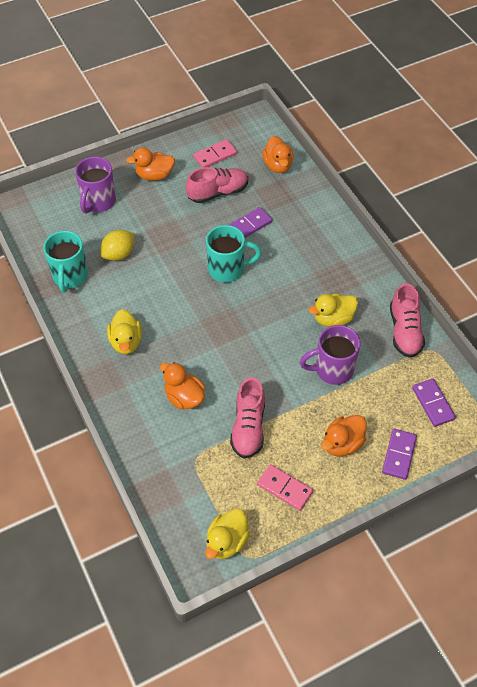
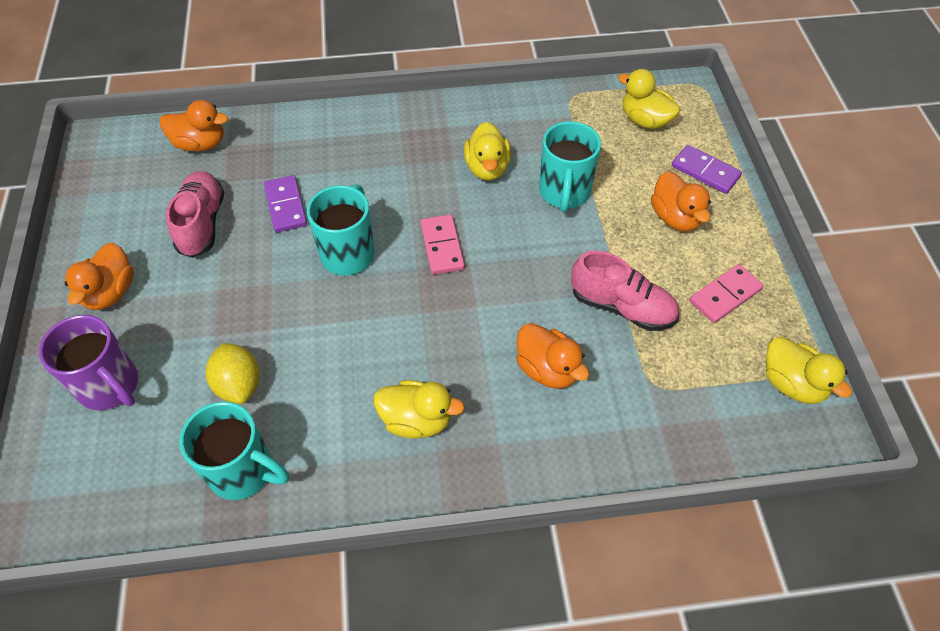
camera: 70 degrees left, 0 degrees up
(184, 397) = (547, 369): orange duck -> orange duck turned 105 degrees counterclockwise
(215, 155) = (129, 206): pink domino -> pink domino (442, 246)
(332, 369) = (564, 193): purple mug -> turquoise mug
(404, 331) = (535, 110): pink shoe -> none
(433, 403) = (645, 120): purple domino -> yellow duck

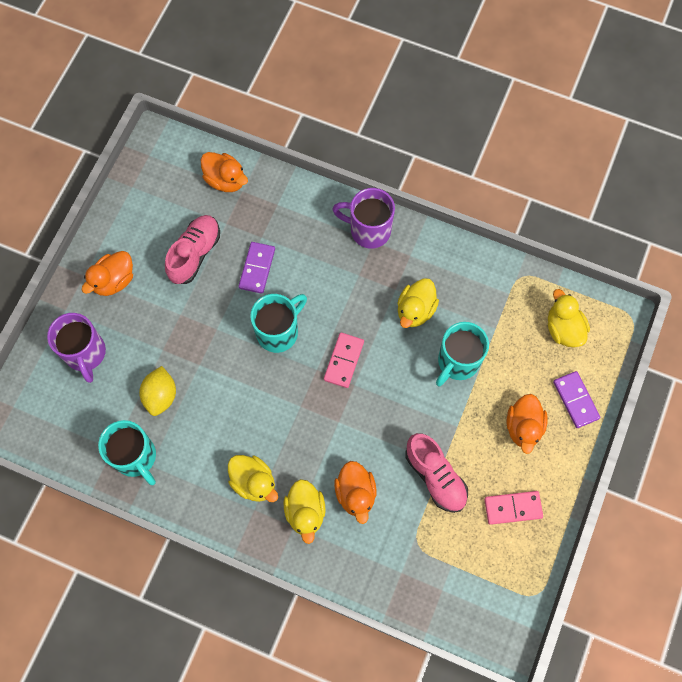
camera: 30 degrees right, 15 degrees up
(389, 123) = (368, 230): none -> purple mug
(792, 383) = (508, 596): yellow duck -> yellow duck (305, 512)

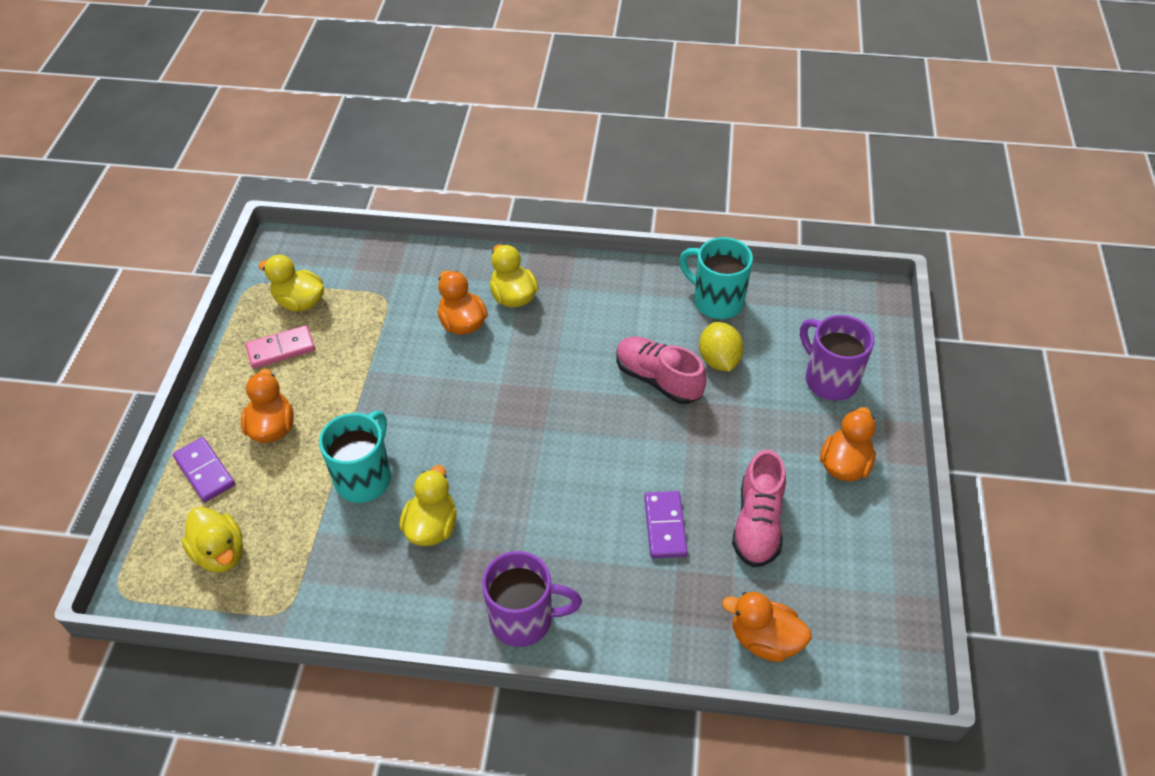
camera: 165 degrees right, 20 degrees down
(254, 482) = (578, 309): yellow duck -> yellow duck (300, 302)
(279, 332) = (606, 458): turquoise mug -> none
(344, 361) = (512, 445): pink domino -> none
(435, 476) = (374, 357): pink shoe -> pink shoe (658, 379)

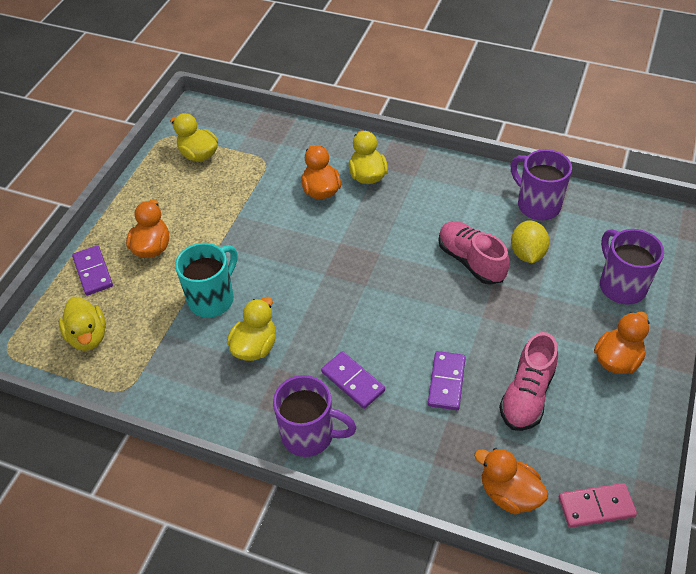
camera: 15 degrees right, 0 degrees up
(281, 349) = (175, 188): pink domino -> pink domino (596, 507)
(558, 546) = (353, 381): none -> purple domino
(716, 301) = (537, 205): turquoise mug -> purple mug

